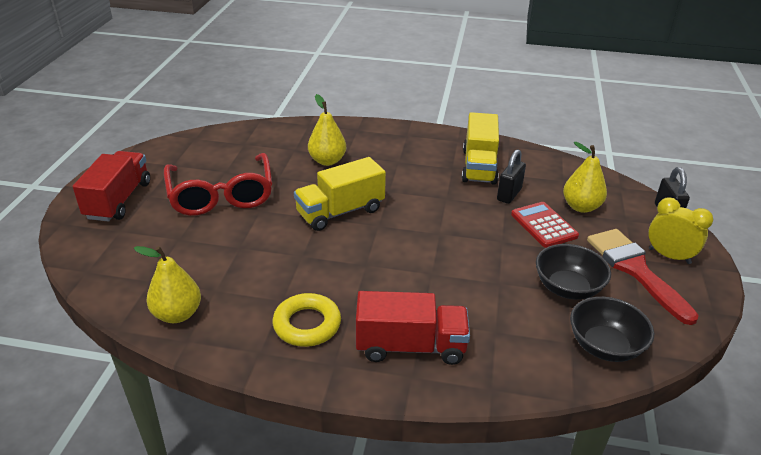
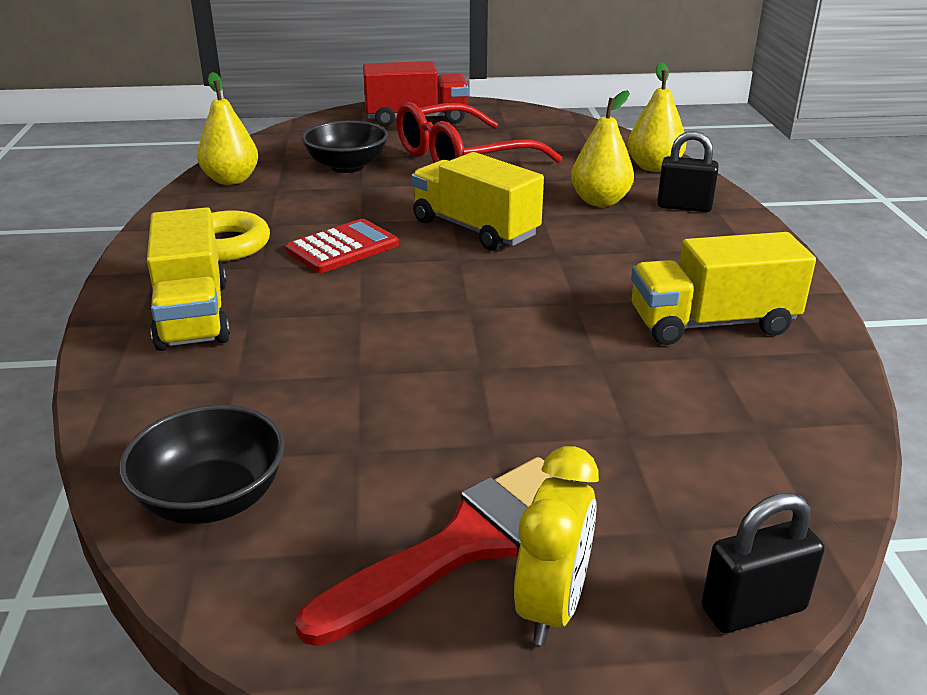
camera: 75 degrees right, 5 degrees down
(410, 346) = (193, 315): red truck -> yellow truck
(509, 194) = (640, 363): black padlock -> black padlock (684, 207)
(544, 225) = (560, 410): red calculator -> red calculator (343, 248)
(567, 288) = (369, 448): black bowl -> black bowl (347, 166)
(581, 207) = (667, 457): yellow pear -> yellow pear (654, 167)

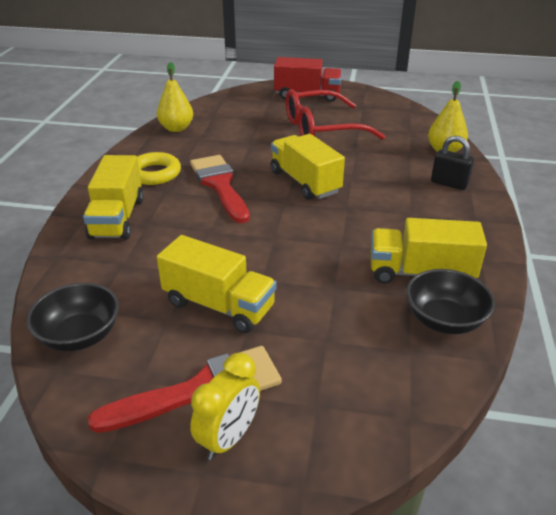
camera: 15 degrees right, 5 degrees up
(343, 248) = (220, 185): red calculator -> red brush
(347, 166) = (248, 126): black bowl -> black bowl (444, 320)
(431, 414) = (219, 305): none -> yellow truck
(600, 201) = (395, 172): yellow pear -> none
(753, 609) = (342, 466): black padlock -> none

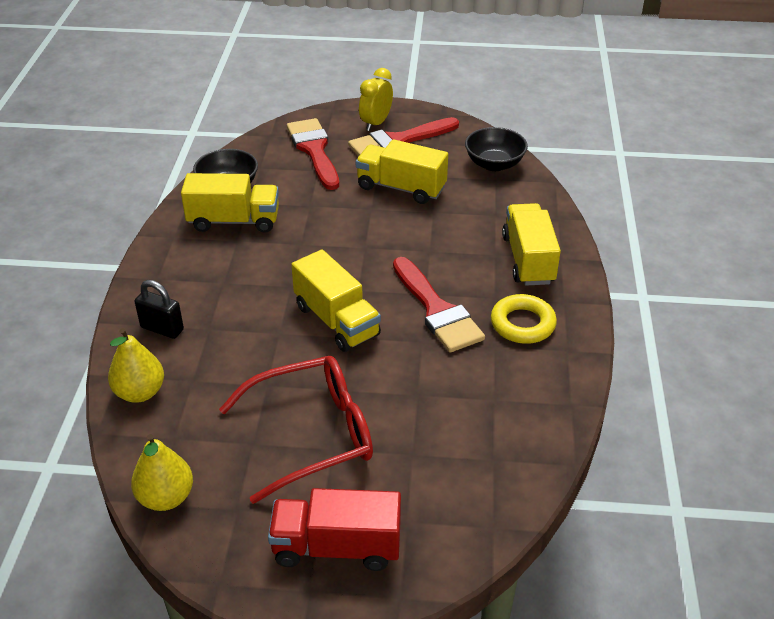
camera: 175 degrees right, 5 degrees up
(176, 128) = (538, 421): yellow pear -> yellow pear (166, 497)
(334, 379) = (314, 150): none -> red brush

